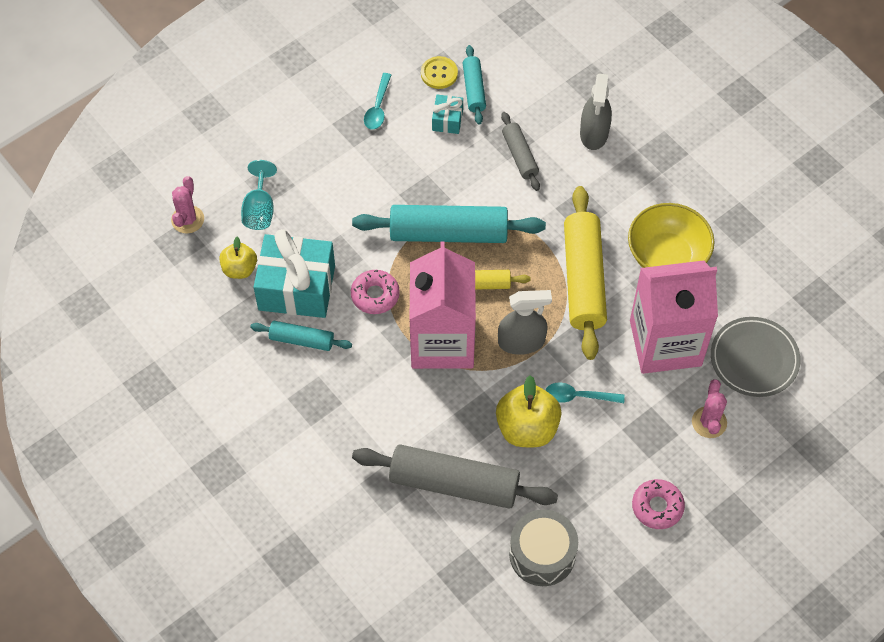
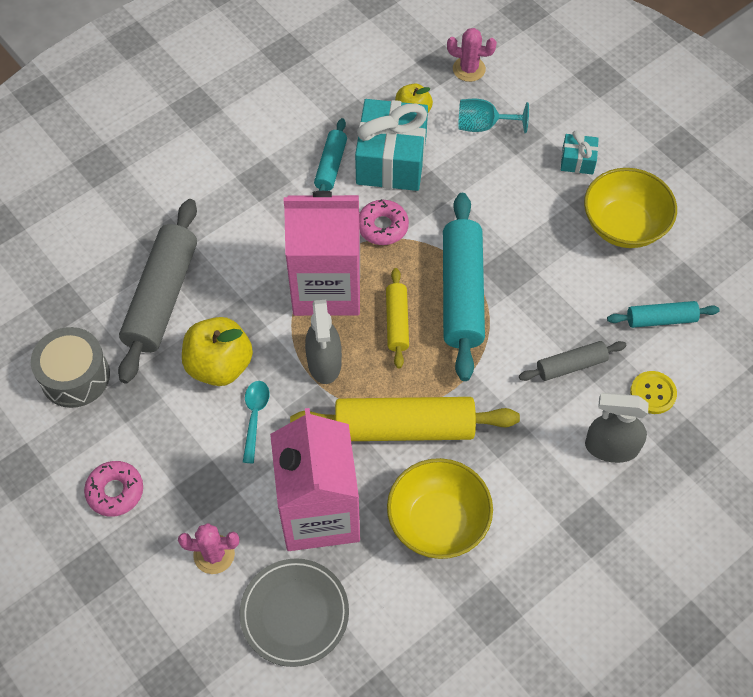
camera: 90 degrees right, 0 degrees up
(378, 107) = (624, 225): turquoise spoon -> yellow bowl
(439, 73) = (679, 284): yellow button -> yellow button (653, 393)
(447, 120) = (614, 292): turquoise gift -> turquoise gift (577, 161)

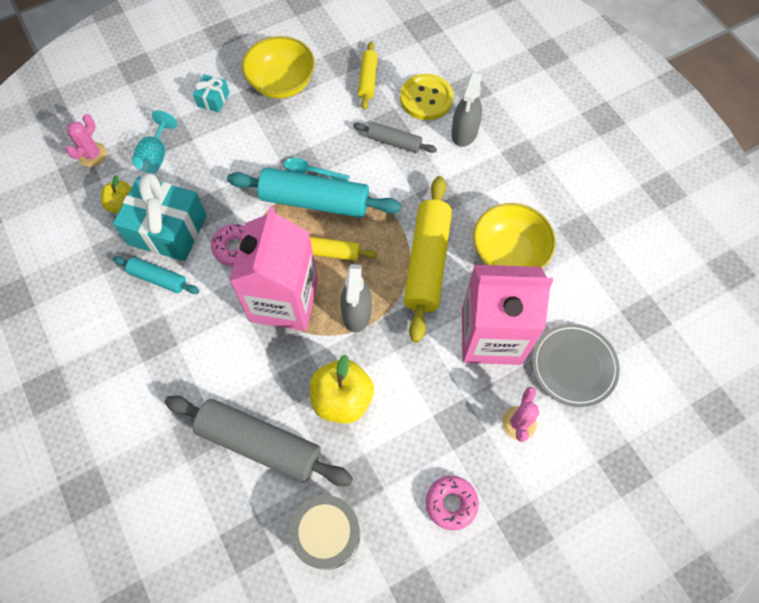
camera: 80 degrees left, 5 degrees up
(255, 417) = (398, 375): turquoise spoon -> turquoise spoon (312, 172)
(324, 362) = (356, 313): grey spray bottle -> grey spray bottle turned 90 degrees clockwise
(571, 365) = (394, 142): grey rolling pin -> grey rolling pin turned 60 degrees counterclockwise
(653, 393) = (426, 98): yellow button -> yellow button, size x1.59
(661, 319) = (368, 80): turquoise rolling pin -> yellow rolling pin

